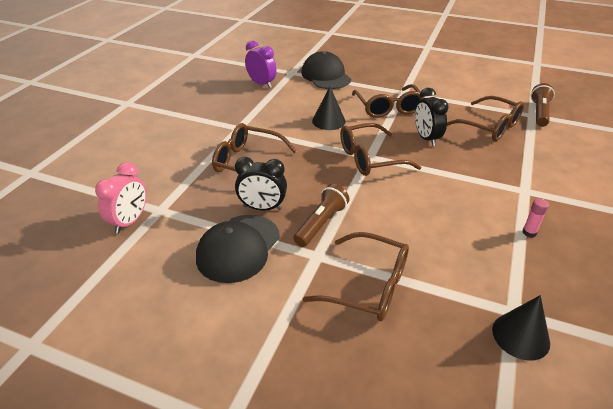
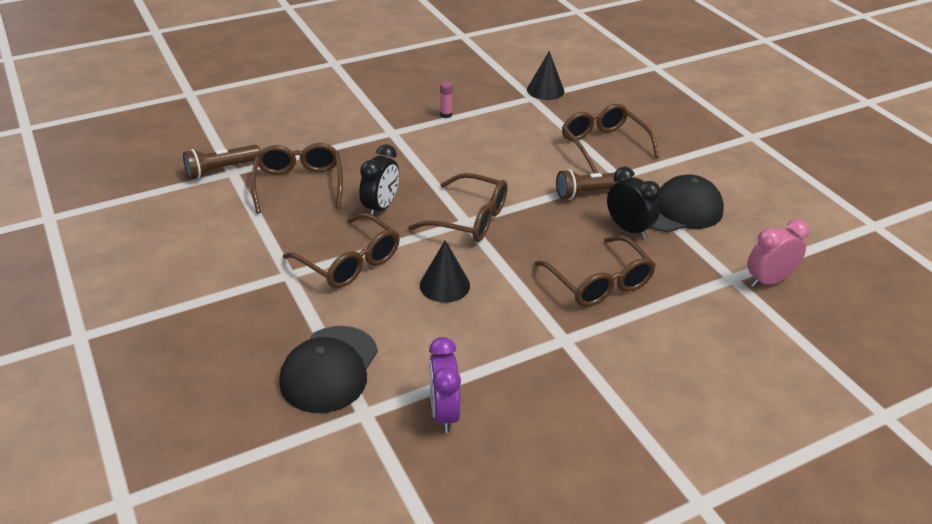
camera: 140 degrees left, 0 degrees up
(388, 108) = (350, 262): brown glasses -> brown glasses turned 105 degrees clockwise

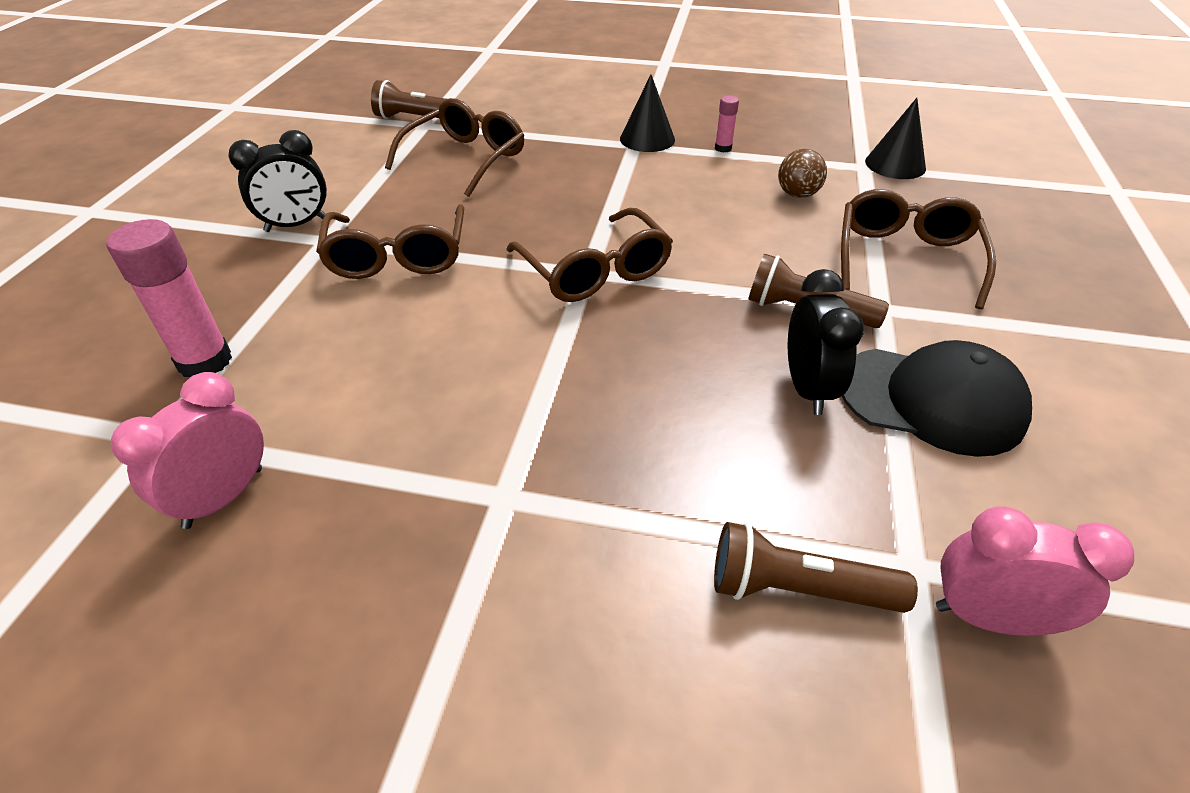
camera: 40 degrees right, 5 degrees up
(329, 369) = (205, 361): black cap -> pink glue stick
(381, 207) = (513, 214): black clock -> black clock (296, 225)
(444, 285) = (457, 334): black cone -> black cone (647, 139)
(444, 413) = (224, 497): purple clock -> pink clock
(517, 129) = (797, 194): none -> brown ball
(599, 283) = (663, 443): brown glasses -> none
(705, 307) = (797, 589): none -> brown flashlight

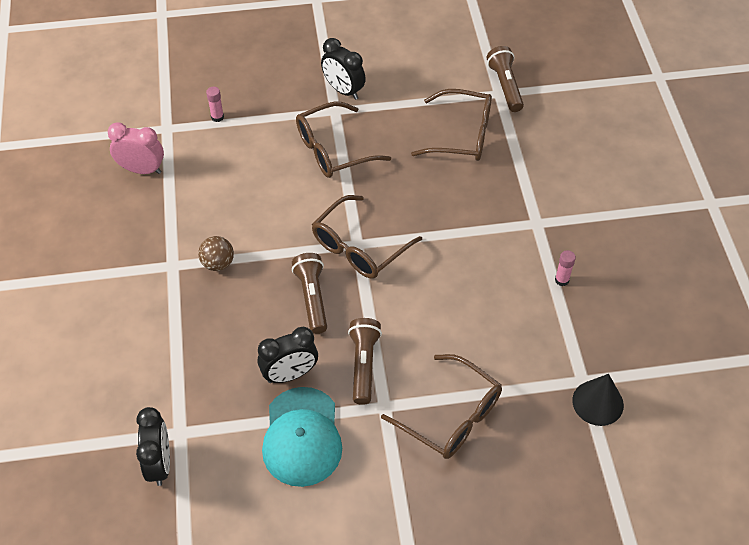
camera: 70 degrees right, 10 degrees up
(205, 361) = (217, 117): pink glue stick -> pink glue stick, size x0.49
(647, 139) = (550, 228): black cone -> none
(797, 194) = (511, 340): brown ball -> brown ball (218, 263)
(797, 589) = (154, 387): brown flashlight -> brown flashlight (312, 298)
(905, 258) = (451, 416): brown glasses -> brown glasses turned 45 degrees clockwise
(931, 400) = (302, 437): black cap -> turquoise cap
(989, 617) = (160, 463): pink clock -> black clock

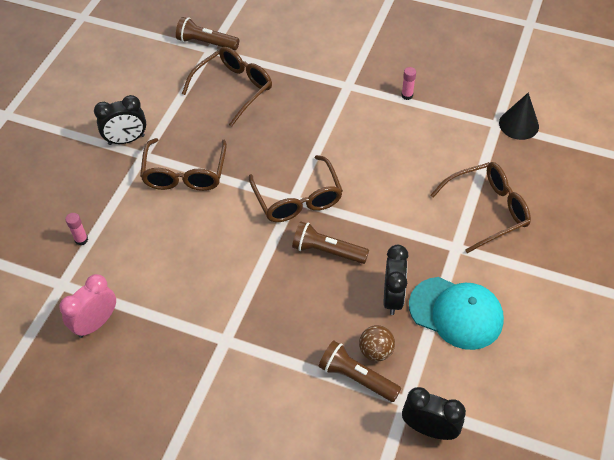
camera: 60 degrees left, 0 degrees up
(218, 263) = (247, 304): brown ball -> brown ball (376, 351)
(363, 365) = (412, 244): brown flashlight -> brown flashlight (357, 377)

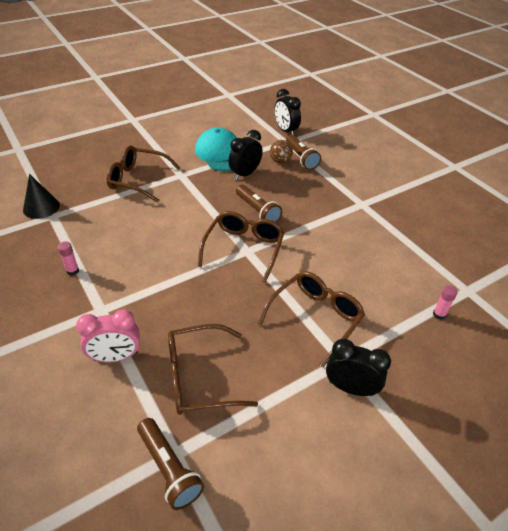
camera: 145 degrees left, 10 degrees down
(96, 323) = (447, 253): pink clock -> pink clock (116, 357)

